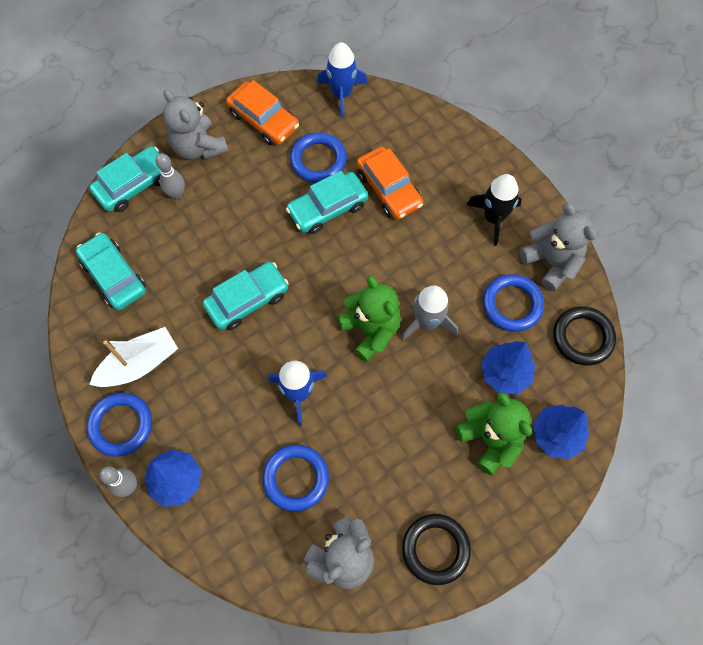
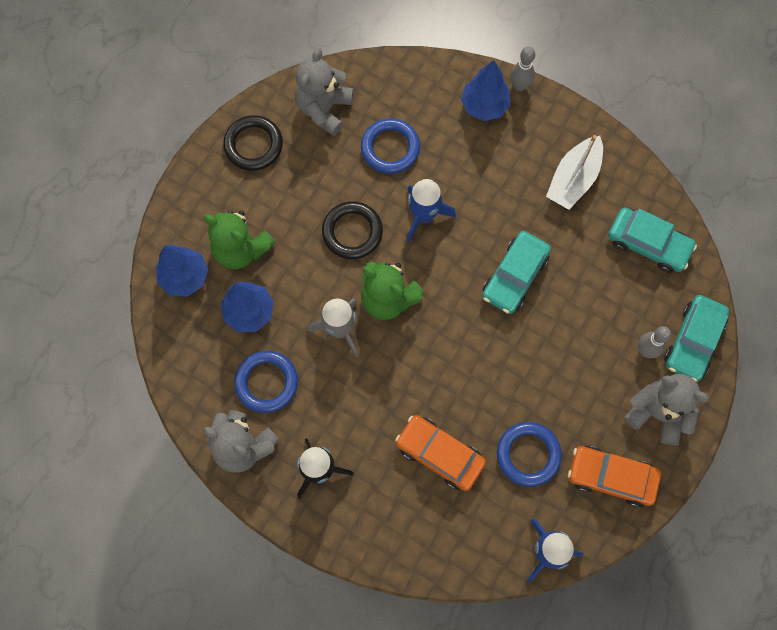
camera: 155 degrees right, 5 degrees up
(121, 425) = (556, 126): blue ring -> none
(328, 208) = (490, 404): turquoise car -> none
(582, 337) = (188, 379): black ring -> black ring (352, 232)

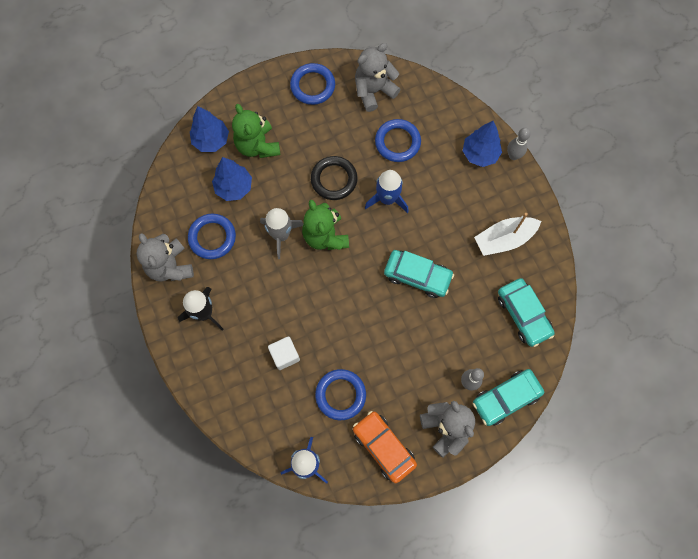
camera: 35 degrees right, 0 degrees up
(253, 145) = (312, 86): black ring -> blue ring
(439, 454) = (285, 355): orange car -> white cube
(514, 276) = (417, 276): turquoise car -> turquoise car turned 135 degrees counterclockwise

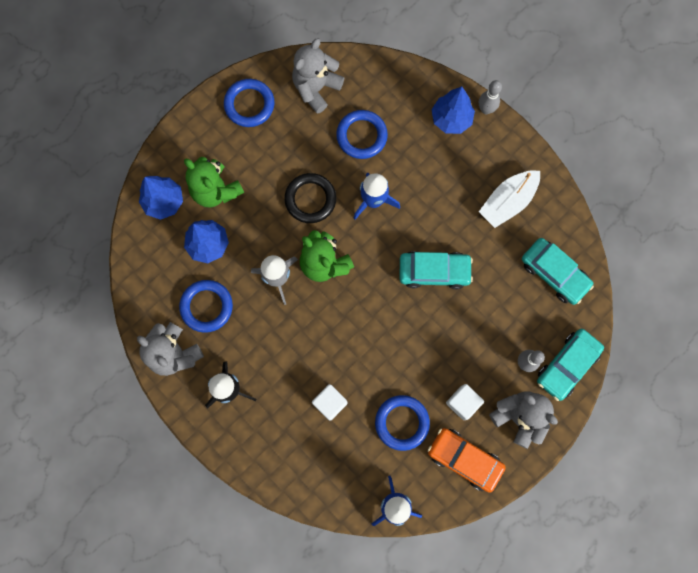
camera: 20 degrees left, 5 degrees up
(400, 397) = (463, 402): none -> white cube

